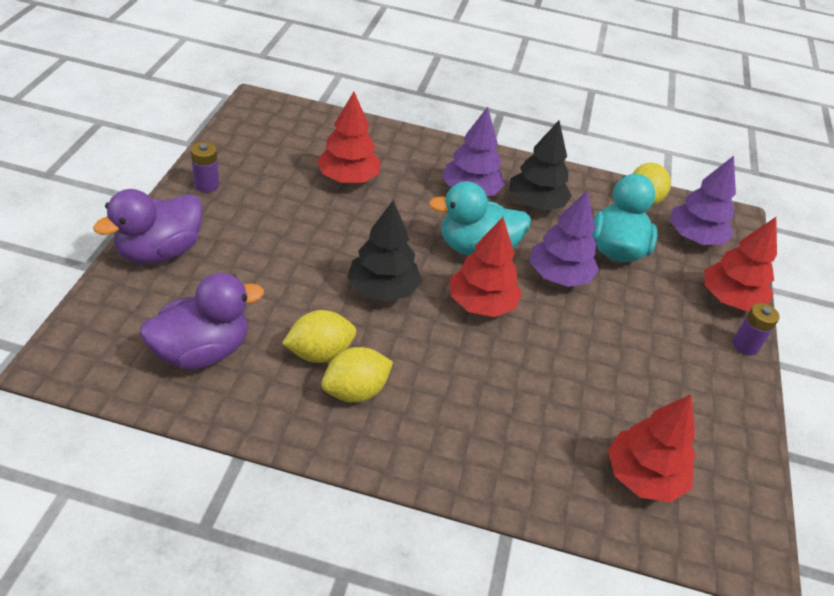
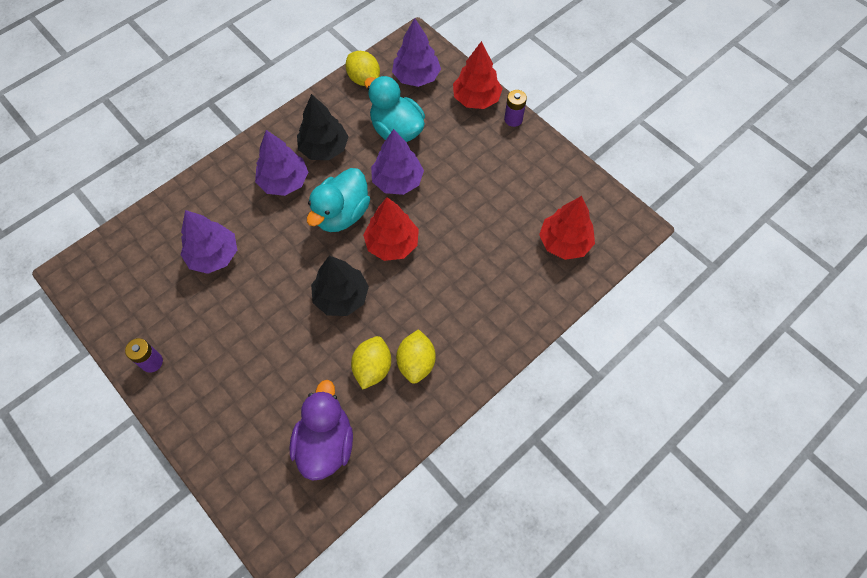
camera: 50 degrees left, 20 degrees up
(159, 252) = (207, 430): purple duck -> none
(348, 178) = (213, 255): red tree -> purple tree

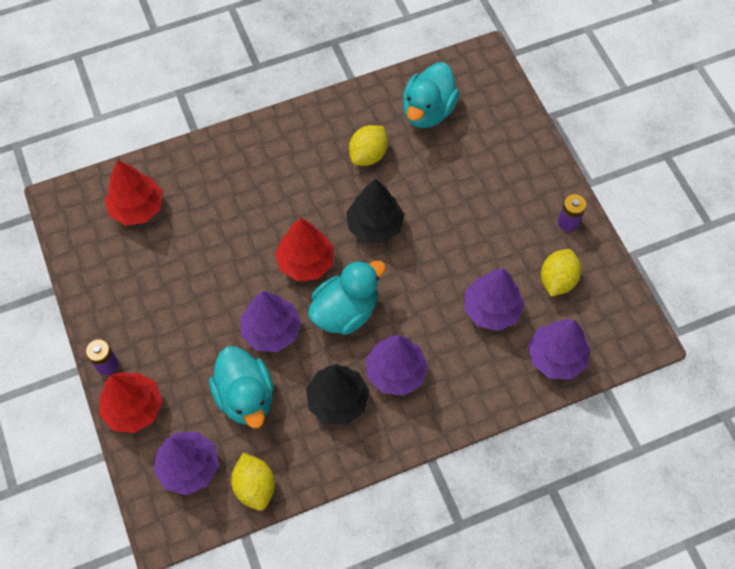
camera: 160 degrees left, 0 degrees up
(149, 233) = (556, 357): none -> purple tree
(325, 443) = (428, 111): purple duck -> turquoise duck
(416, 363) = (328, 147): yellow lemon -> yellow lemon (557, 280)

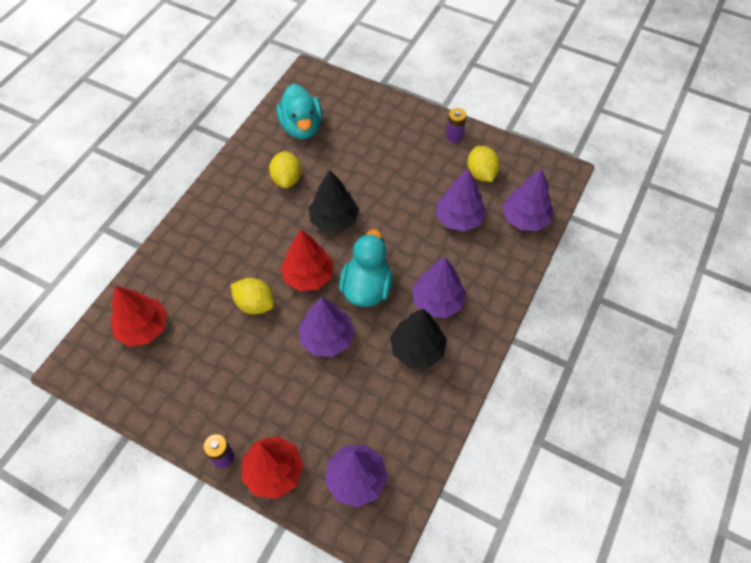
camera: 40 degrees left, 5 degrees down
(245, 397) = (351, 397): turquoise duck -> none
(255, 487) = (416, 452): yellow lemon -> yellow lemon (255, 304)

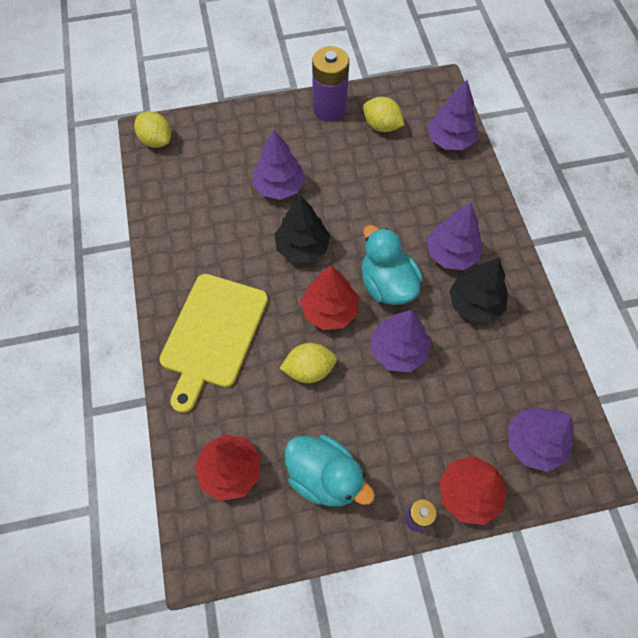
camera: 40 degrees left, 5 degrees up
(218, 235) = (212, 334): none -> yellow cutting board
(287, 179) = (224, 241): yellow lemon -> yellow lemon (156, 140)
(302, 127) = (189, 185): turquoise duck -> turquoise duck (325, 477)
(454, 136) = (329, 108): purple battery -> purple battery, size x1.88
(459, 218) = (401, 174): purple tree -> purple tree (279, 187)

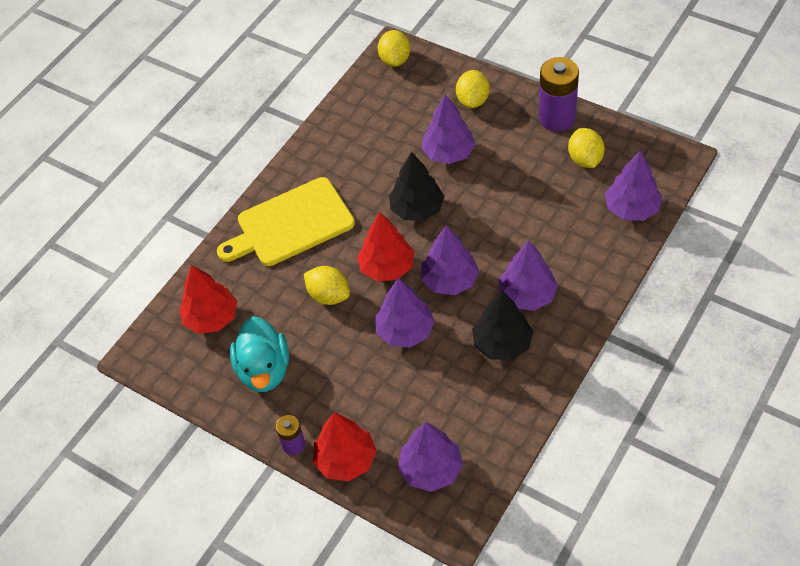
camera: 50 degrees right, 10 degrees down
(254, 134) = (473, 100): none -> yellow lemon
(387, 284) = (450, 280): turquoise duck -> purple tree

